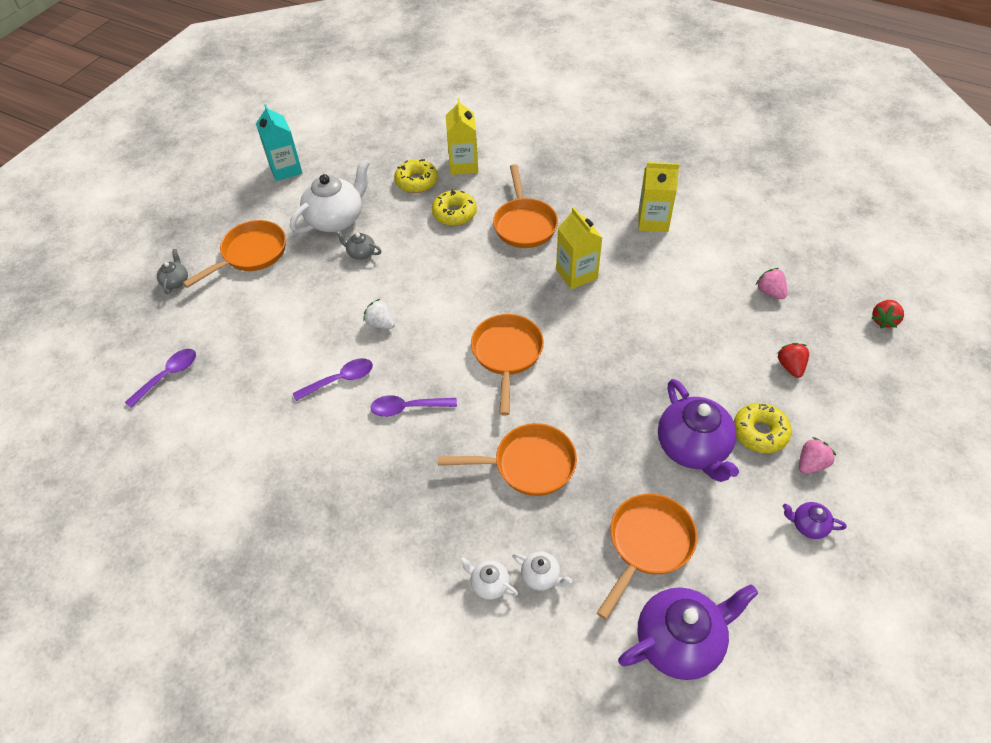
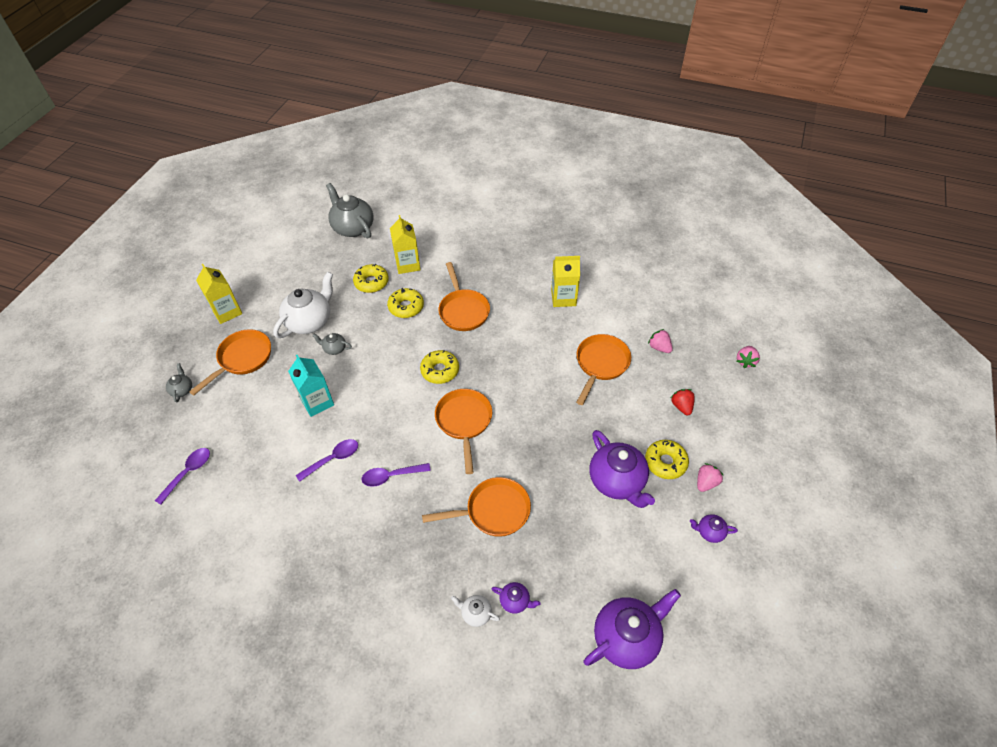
camera: 10 degrees left, 0 degrees up
(285, 169) = (261, 282): turquoise carton -> turquoise carton (317, 402)
(381, 323) = (359, 407): white strawberry -> none
(403, 117) = (353, 228): none -> grey teapot
(485, 291) = (440, 370): none -> yellow donut
(541, 576) = (515, 601): white teapot -> purple teapot
(576, 274) = (510, 348): yellow carton -> yellow carton (227, 312)
(647, 544) = (593, 564): orange pan -> orange pan (601, 364)
(884, 320) = (745, 361): red strawberry -> pink strawberry

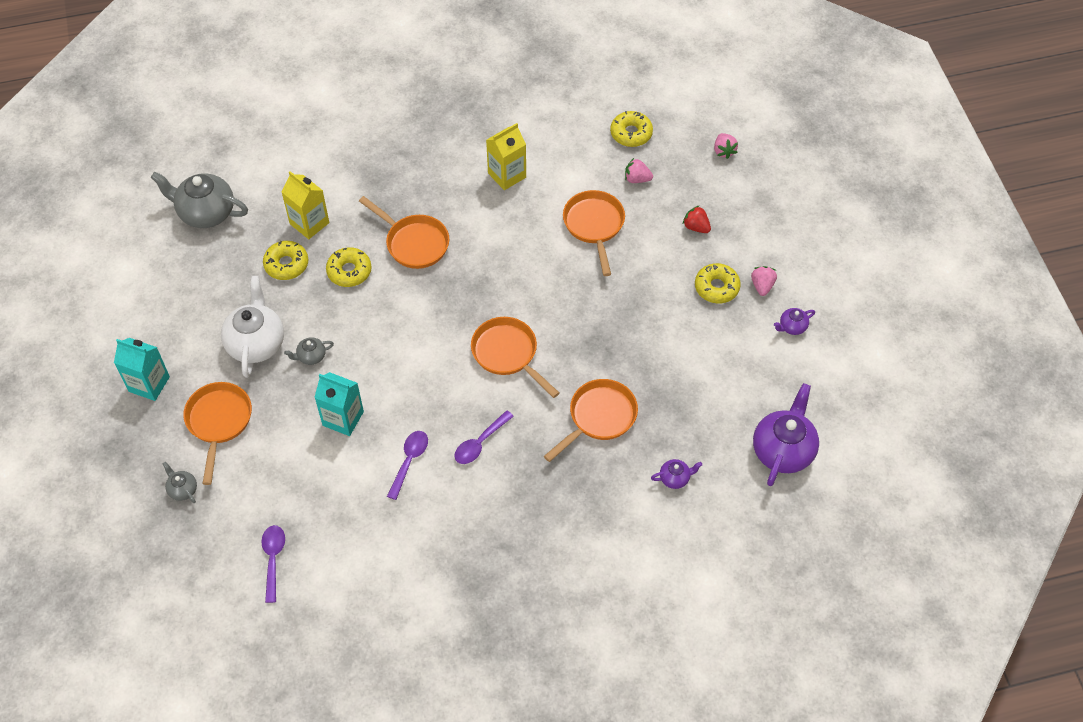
camera: 35 degrees left, 5 degrees up
(227, 312) = (149, 384): yellow carton -> turquoise carton
(440, 370) = (442, 318): yellow donut -> yellow donut (631, 133)
(476, 613) = (650, 508): white teapot -> none
(617, 481) = (687, 328): purple teapot -> none

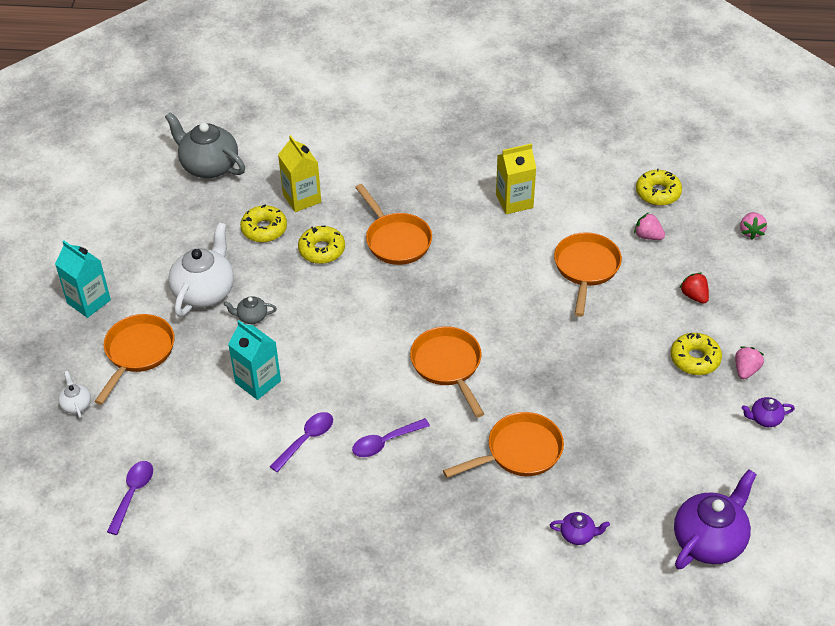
camera: 20 degrees right, 10 degrees down
(182, 489) = (76, 404): grey teapot -> white teapot

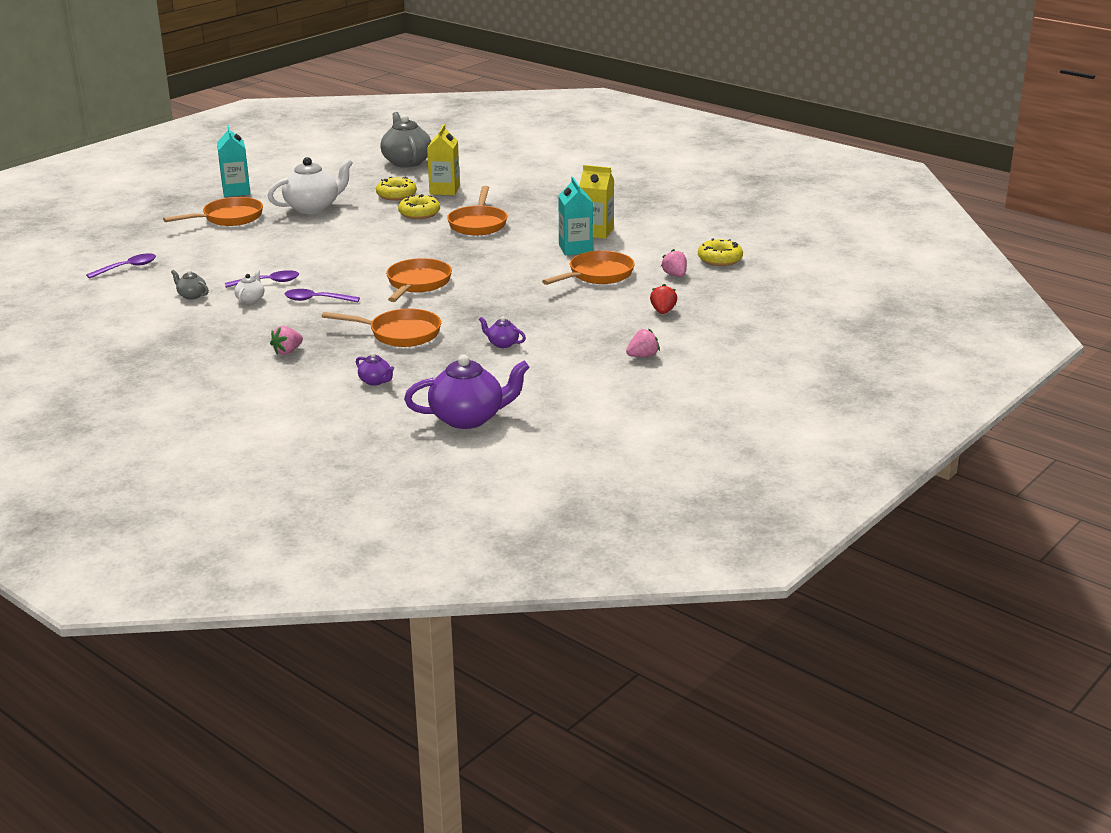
camera: 35 degrees right, 20 degrees down
(76, 404) = (158, 225): white teapot -> white teapot (250, 299)
(252, 317) = (324, 226): grey teapot -> grey teapot (192, 296)
(258, 382) = (280, 251): turquoise carton -> turquoise carton (575, 249)
(695, 359) = (609, 338): yellow donut -> none
(751, 232) = (767, 298): pink strawberry -> pink strawberry (287, 351)
(765, 419) = (616, 382): purple teapot -> purple teapot (502, 344)

